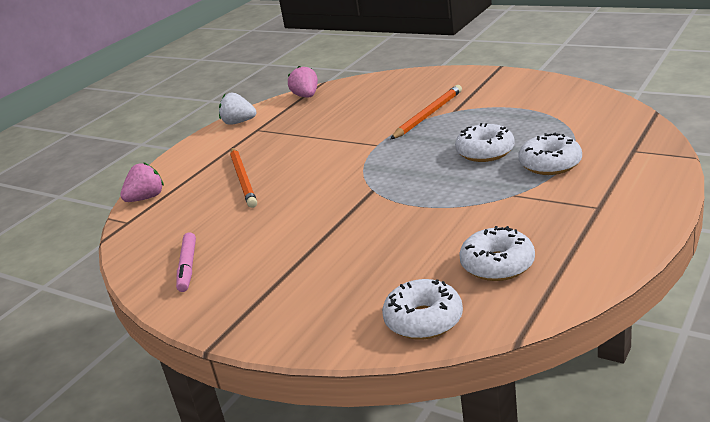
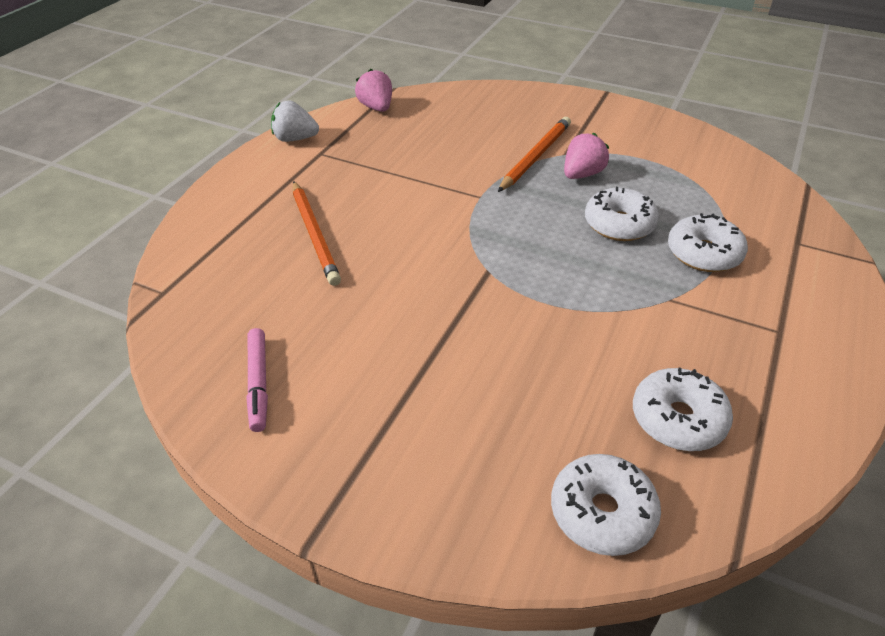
camera: 10 degrees left, 15 degrees up
(146, 198) = (185, 253): pink strawberry -> pink strawberry (582, 174)

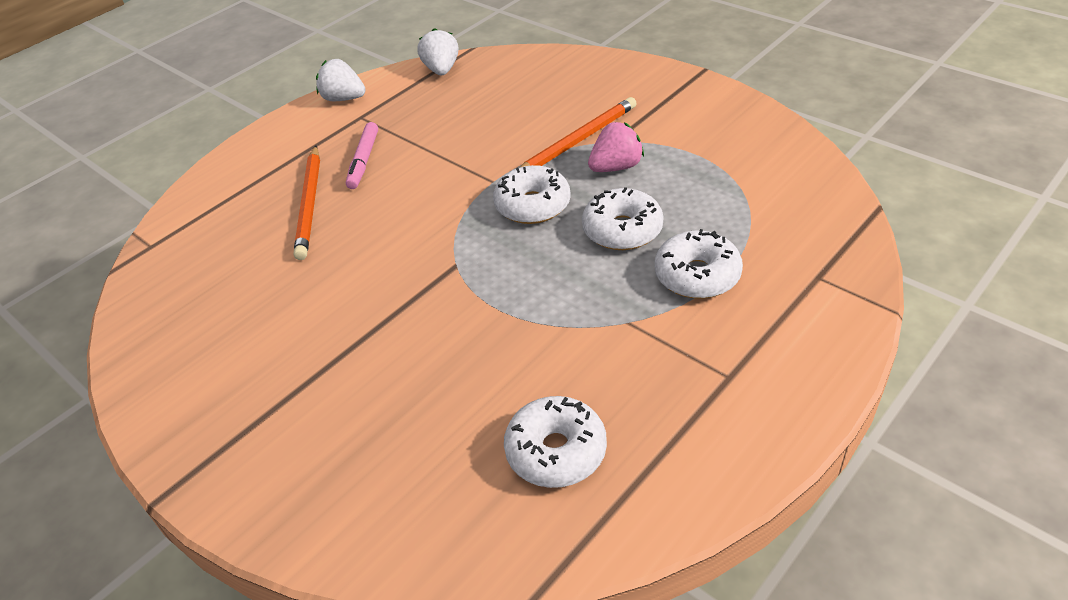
camera: 20 degrees right, 0 degrees up
(259, 383) = (187, 346): pink marker -> pink marker (364, 161)
(376, 108) = (441, 70): pink strawberry -> white strawberry
(602, 512) = (425, 529): white donut -> white donut (533, 205)

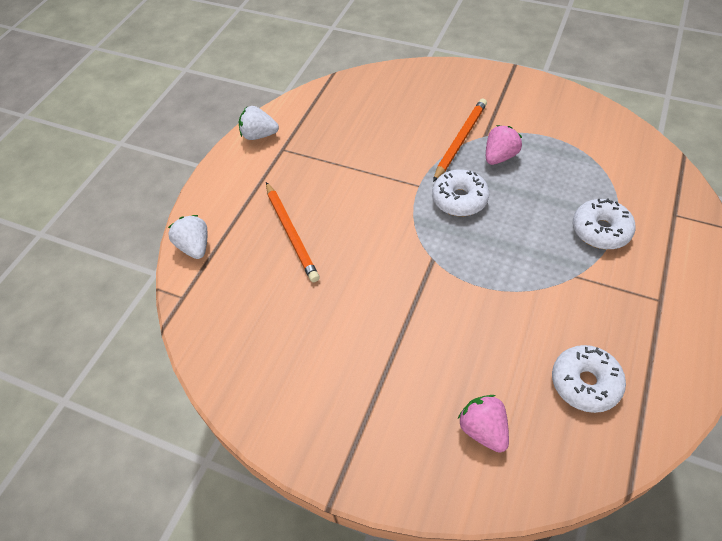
camera: 20 degrees left, 10 degrees up
(364, 161) = (310, 187): pink marker -> none
(387, 471) = (483, 430): none -> pink strawberry
(441, 70) = (322, 96): white strawberry -> white strawberry (195, 247)
(622, 230) = (532, 206): white donut -> none

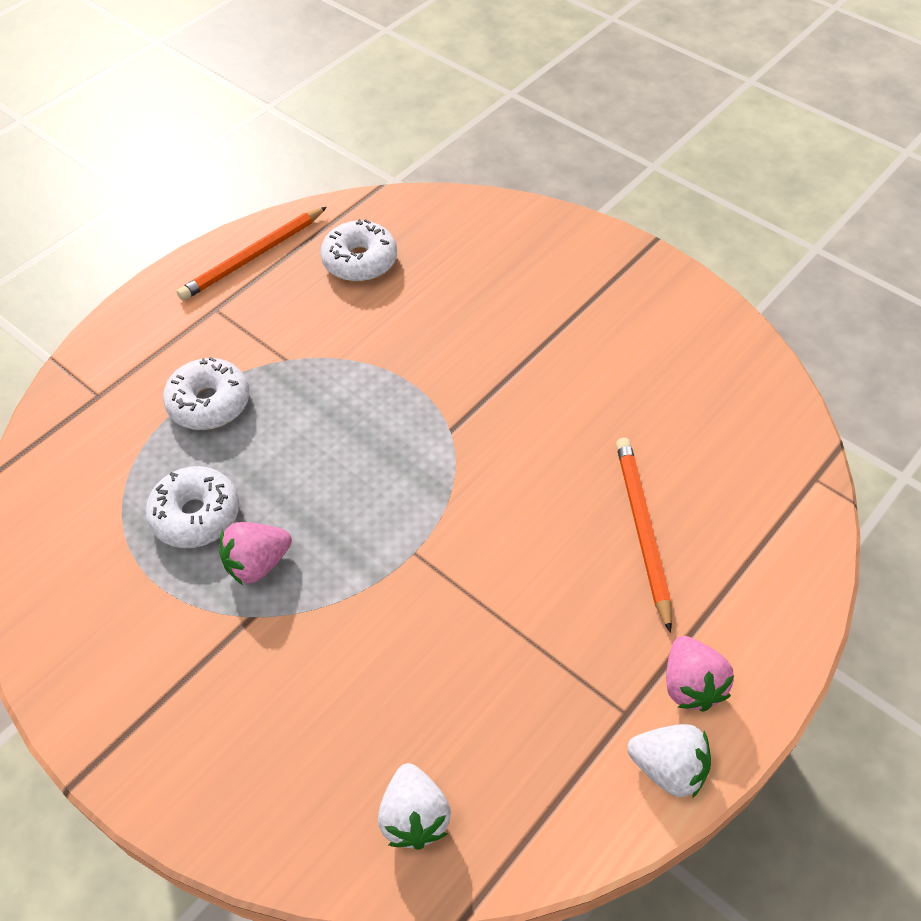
camera: 165 degrees left, 0 degrees up
(195, 247) = (799, 553): white strawberry -> white strawberry (414, 817)
(459, 199) = (365, 507): white donut -> white donut (196, 515)
(460, 140) = (300, 620): orange pencil -> orange pencil (253, 257)
(483, 430) = (485, 252): pink strawberry -> pink strawberry (691, 685)

